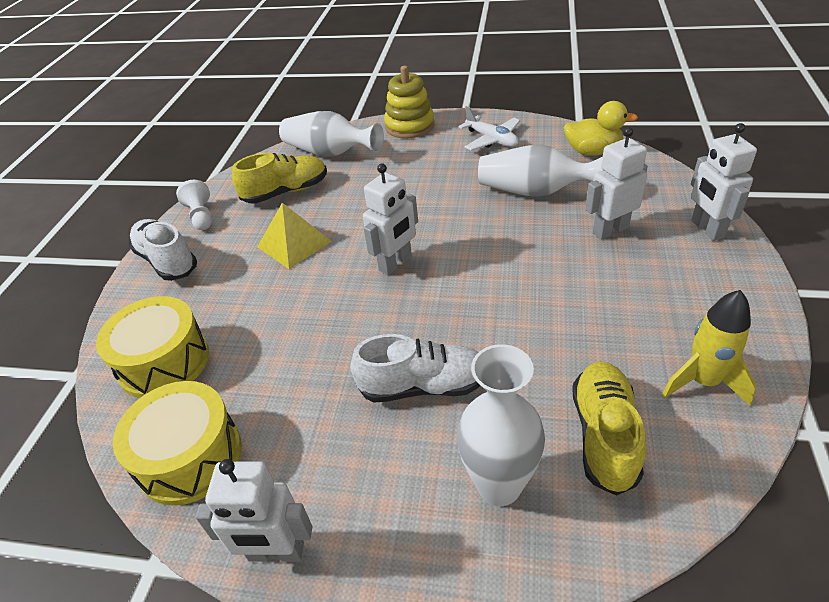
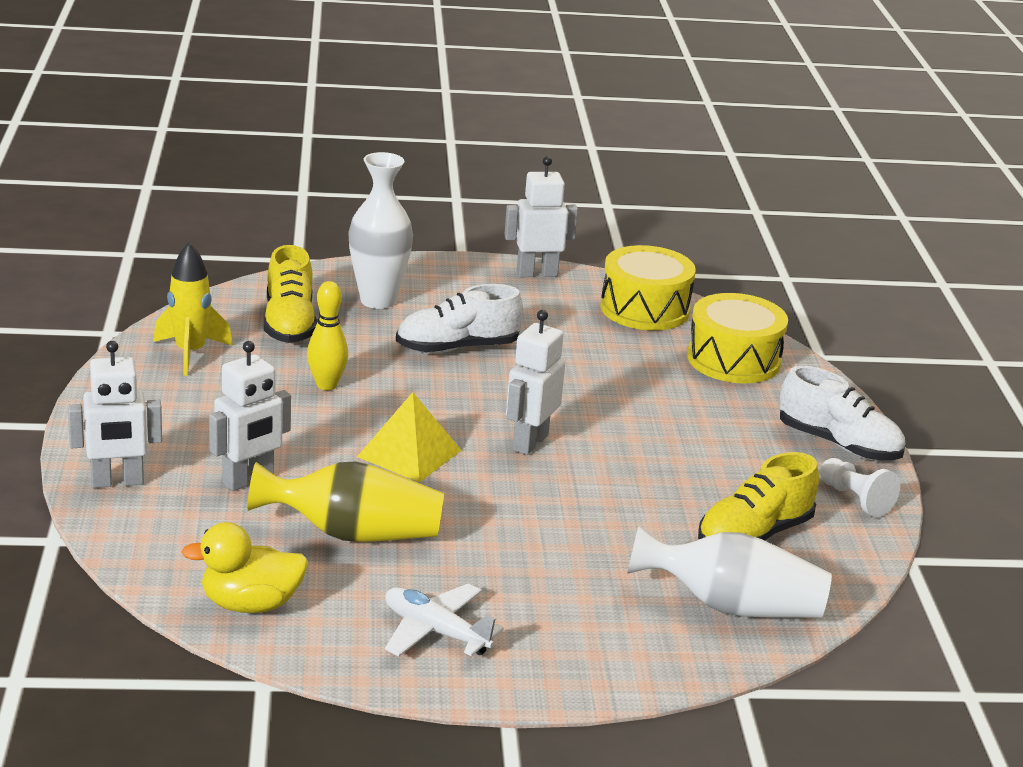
camera: 160 degrees right, 15 degrees down
(294, 244) = (682, 464): yellow pyramid -> yellow pyramid (409, 453)
(409, 126) = (609, 668): yellow stacking toy -> none
(534, 191) = (353, 534): white vase -> yellow vase
(557, 331) = (326, 385): none -> yellow bowling pin
(707, 229) = (117, 482): white robot -> white robot turned 105 degrees clockwise

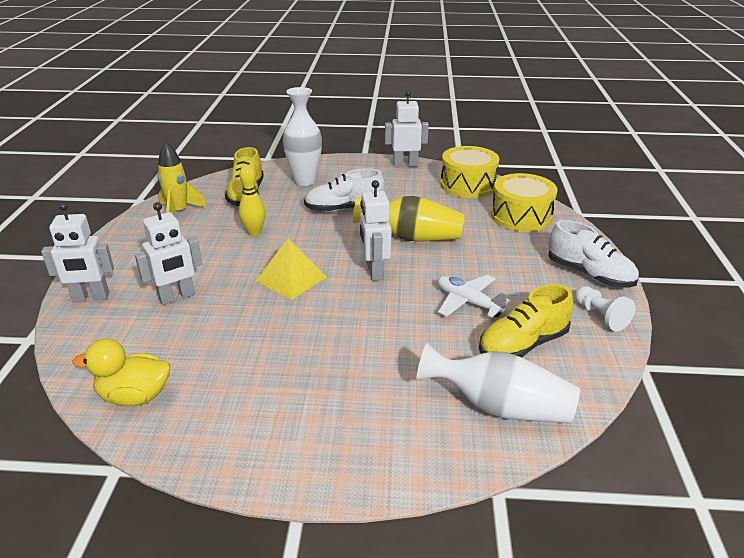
camera: 10 degrees right, 5 degrees up
(353, 534) = (232, 339): yellow vase -> yellow vase (412, 237)
(435, 631) = (263, 425): white plane -> white plane (468, 302)
(529, 442) = (374, 271): white robot -> white robot turned 45 degrees counterclockwise

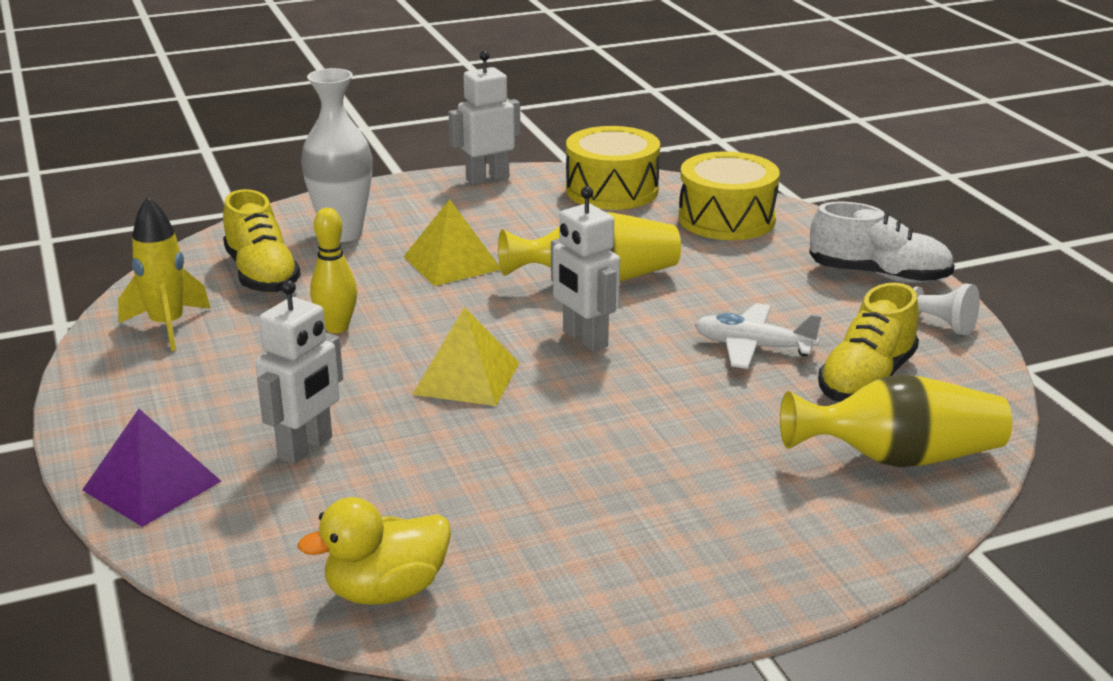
camera: 25 degrees left, 5 degrees down
(90, 297) = (152, 485): white robot -> purple pyramid
(344, 209) = (452, 262): white shoe -> yellow pyramid
(499, 407) = (899, 458): white vase -> yellow vase

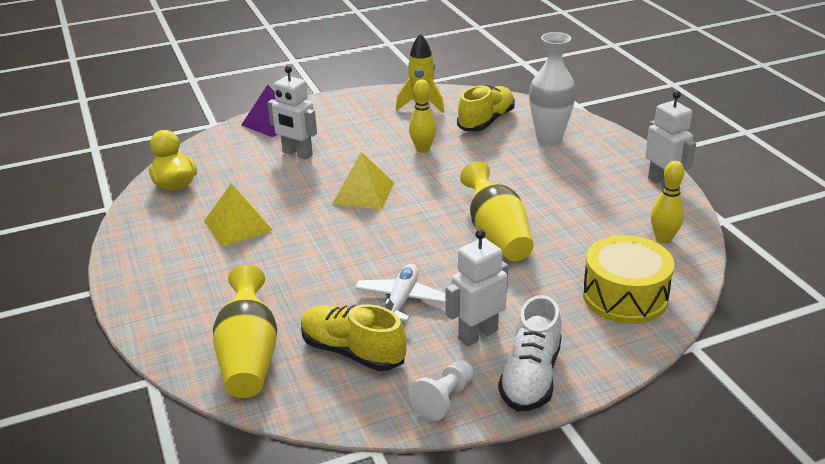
camera: 90 degrees right, 5 degrees up
(262, 275) = (486, 121): yellow shoe -> yellow shoe turned 150 degrees clockwise
(452, 262) = (514, 179): yellow pyramid -> yellow pyramid (238, 225)
(584, 339) = (411, 231): white robot -> white robot (477, 334)
(612, 190) = (663, 239): yellow drum -> yellow bowling pin

